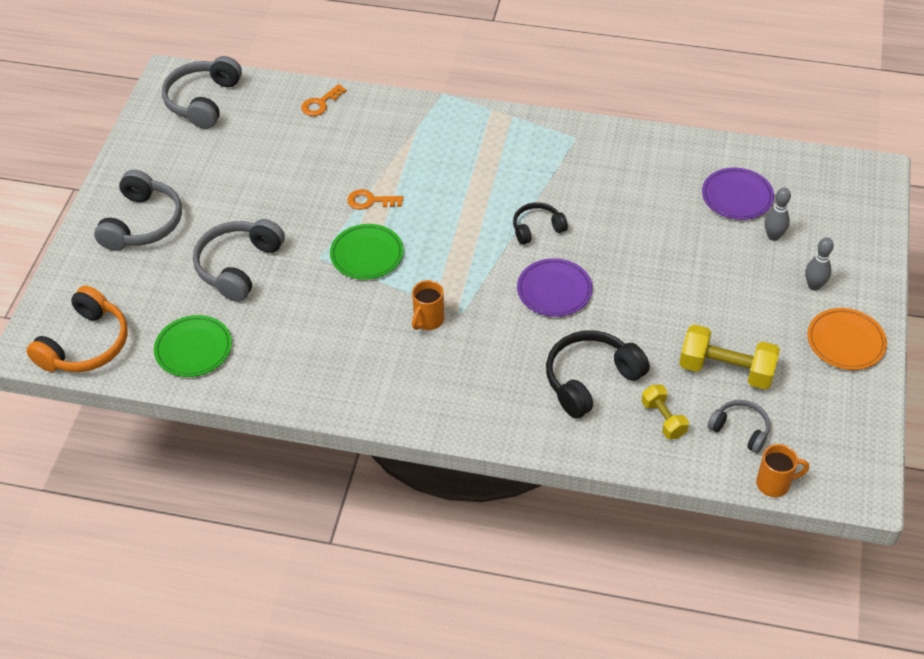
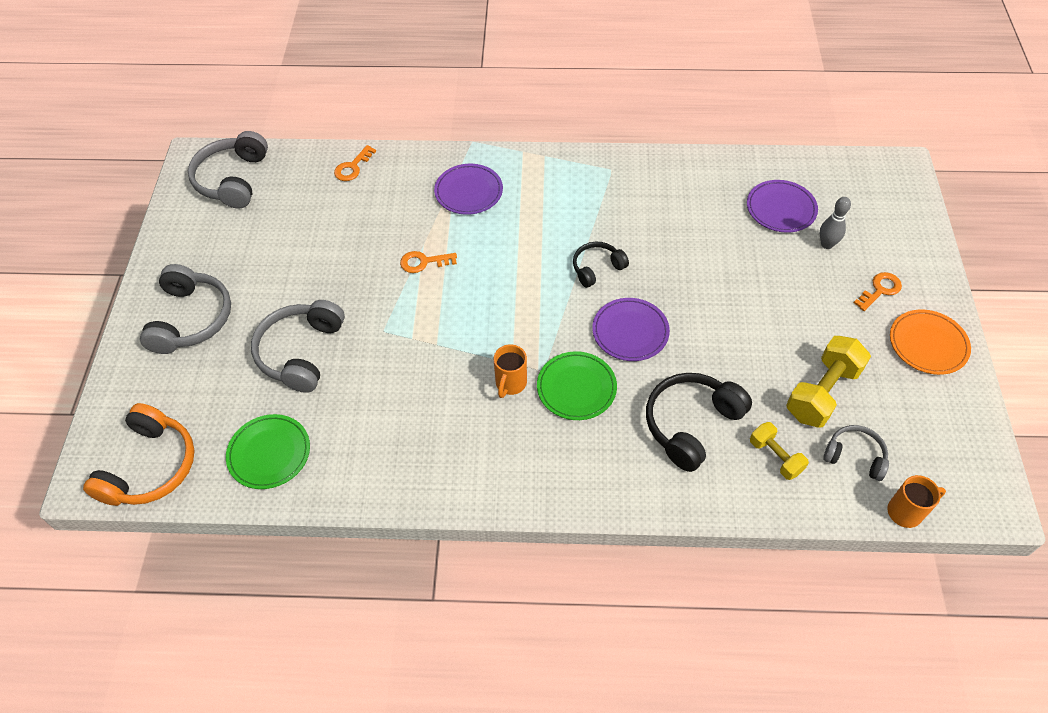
camera: 10 degrees left, 5 degrees up
(367, 254) = (432, 320): green plate -> green plate (576, 388)
(428, 141) = (468, 192): none -> purple plate
(726, 370) = (822, 392): yellow dumbbell -> yellow dumbbell turned 60 degrees counterclockwise
(814, 286) = (880, 290): grey bowling pin -> orange key

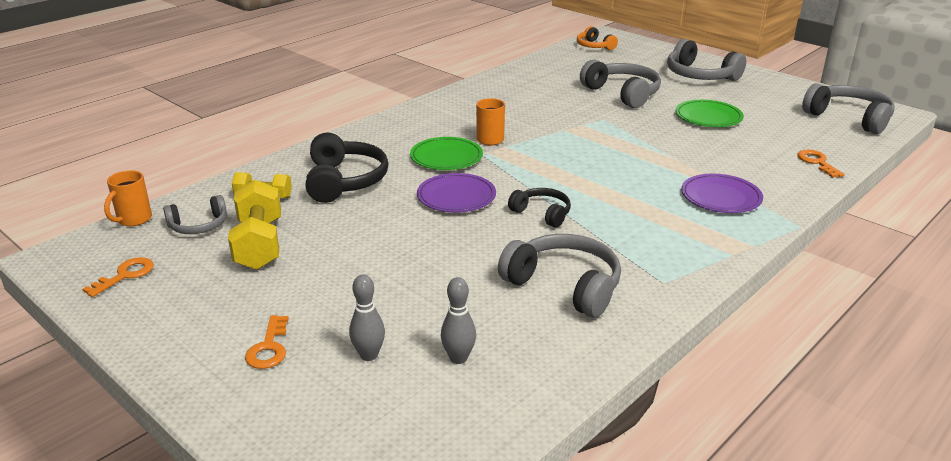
camera: 130 degrees right, 25 degrees down
(150, 467) = (594, 46): orange headphones -> orange headphones, size x0.59
(269, 453) = (556, 69): green plate -> green plate (708, 117)
(423, 262) = (654, 151): orange key -> orange key (125, 275)
(597, 268) = (542, 213): black headphones -> black headphones turned 60 degrees counterclockwise
(667, 207) = (564, 285): none -> grey headphones
(781, 209) = (458, 358): purple plate -> grey bowling pin
(928, 344) = (179, 330): orange plate -> none

